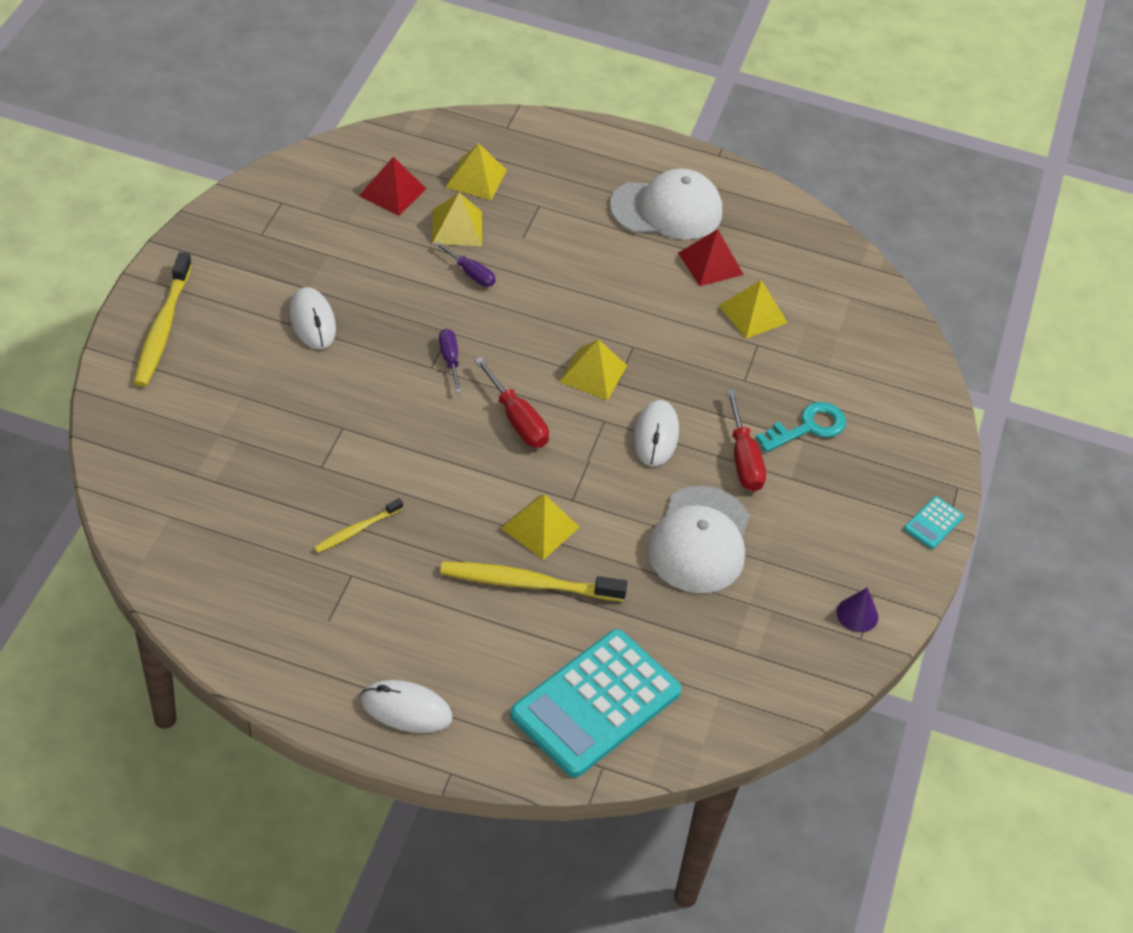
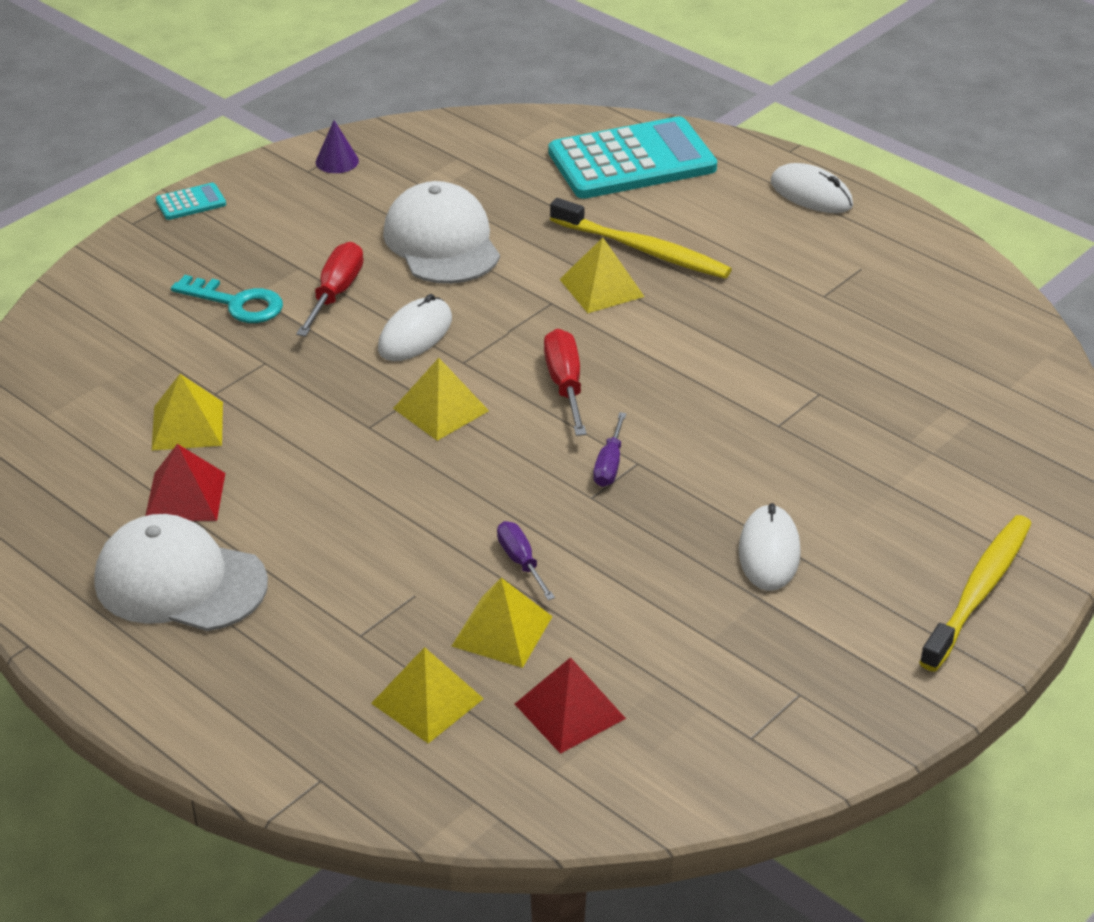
camera: 150 degrees left, 10 degrees down
(356, 530) = (802, 329): yellow toothbrush -> none
(700, 540) = (442, 242): white cap -> white cap turned 60 degrees counterclockwise
(808, 427) = (237, 303): turquoise key -> turquoise key turned 150 degrees counterclockwise

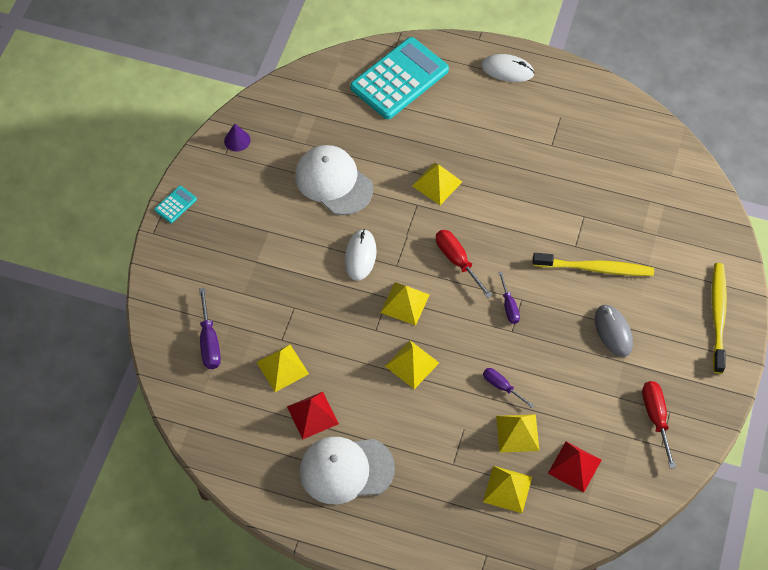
camera: 25 degrees left, 20 degrees up
(106, 362) = (209, 342): none -> purple screwdriver
(237, 303) = (251, 271): turquoise key -> none
(335, 293) = (300, 243): red screwdriver -> red screwdriver (656, 418)
(393, 485) = (412, 364): none -> yellow pyramid
(643, 250) = (443, 146): yellow toothbrush -> yellow toothbrush (595, 268)
(769, 552) = (613, 331): white mouse -> grey mouse

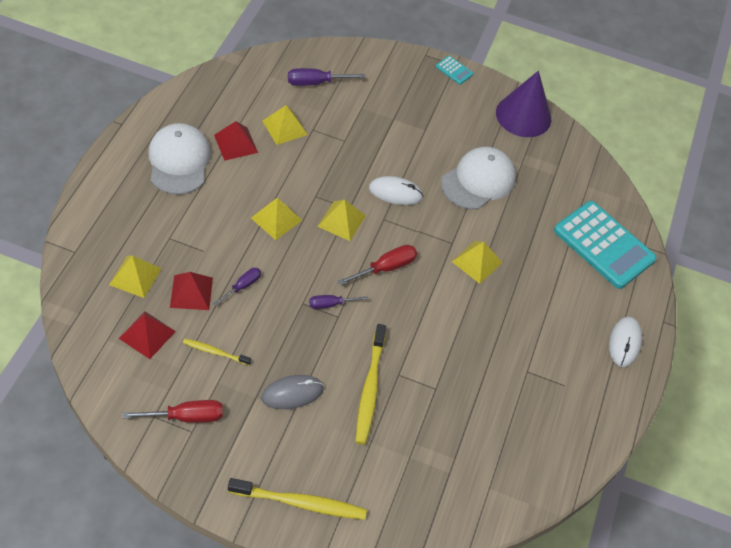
camera: 85 degrees right, 5 degrees down
(237, 140) = (523, 115): purple cone -> purple cone, size x2.32
(517, 433) = (191, 292): yellow pyramid -> red pyramid
(582, 402) = (215, 352): none -> yellow toothbrush

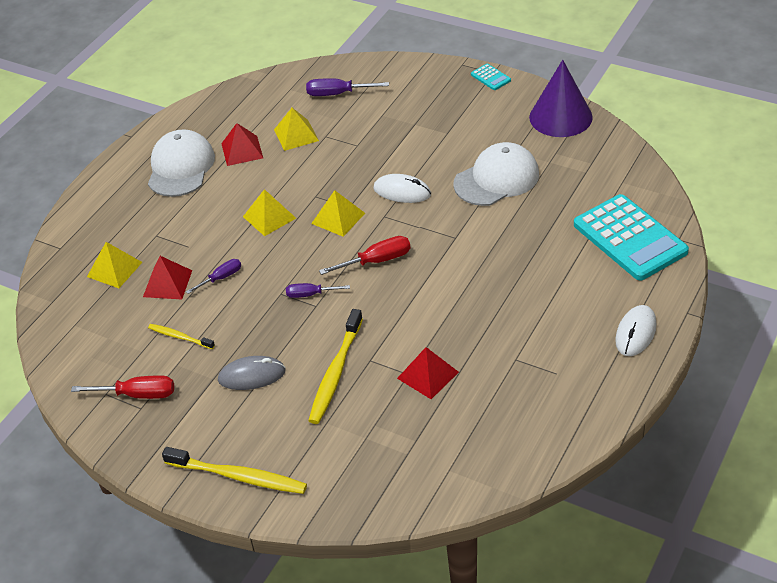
camera: 20 degrees right, 10 degrees down
(147, 334) = (115, 321): red pyramid -> red pyramid (428, 375)
(477, 262) = (479, 255): yellow pyramid -> none

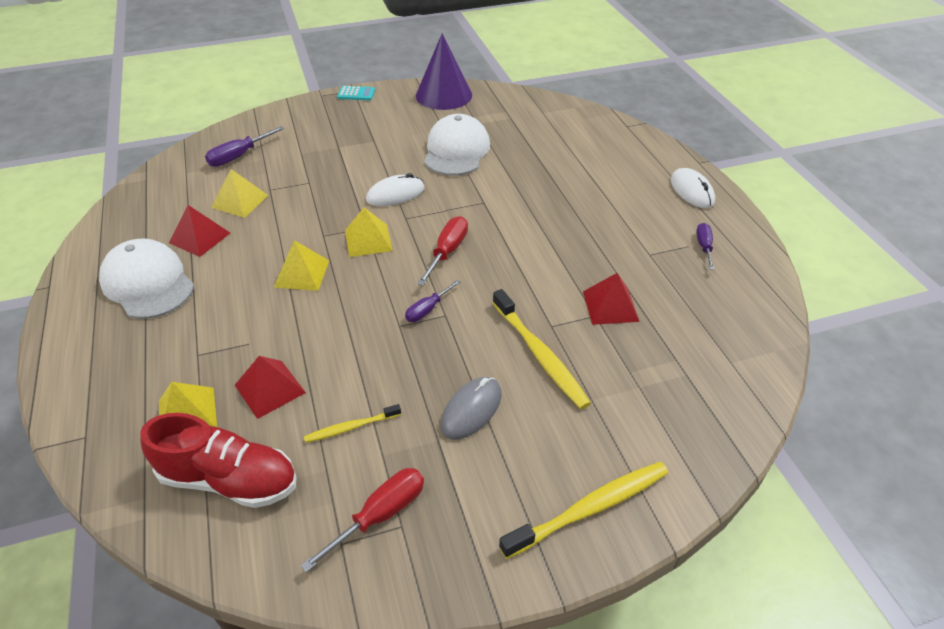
camera: 50 degrees left, 0 degrees up
(95, 321) = (229, 479): none -> red shoe
(221, 278) = (322, 349): purple screwdriver -> purple screwdriver (704, 247)
(630, 238) = (599, 140): turquoise calculator -> none

